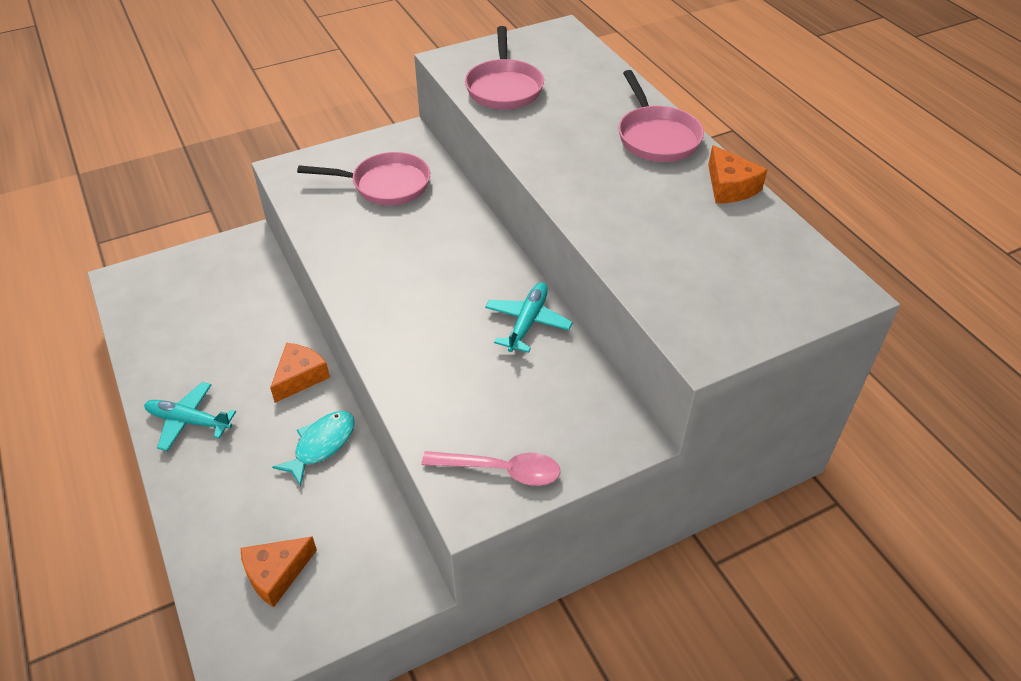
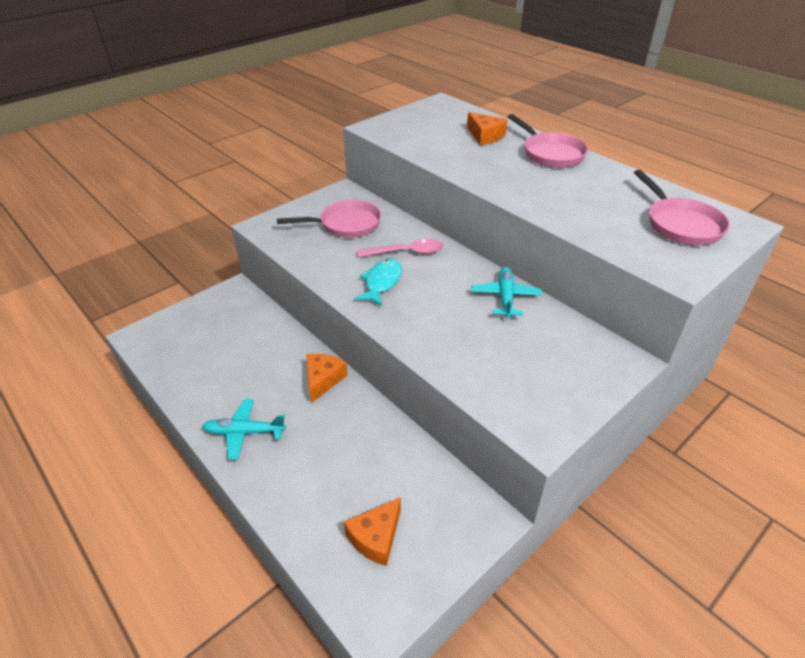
camera: 15 degrees left, 5 degrees down
(321, 445) = (365, 427): turquoise fish -> turquoise fish (381, 282)
(501, 470) = (548, 404): pink spoon -> pink spoon (406, 252)
(504, 88) = (423, 139): pink pan -> pink pan (680, 224)
(729, 187) = (621, 175): orange cheese -> orange cheese (485, 136)

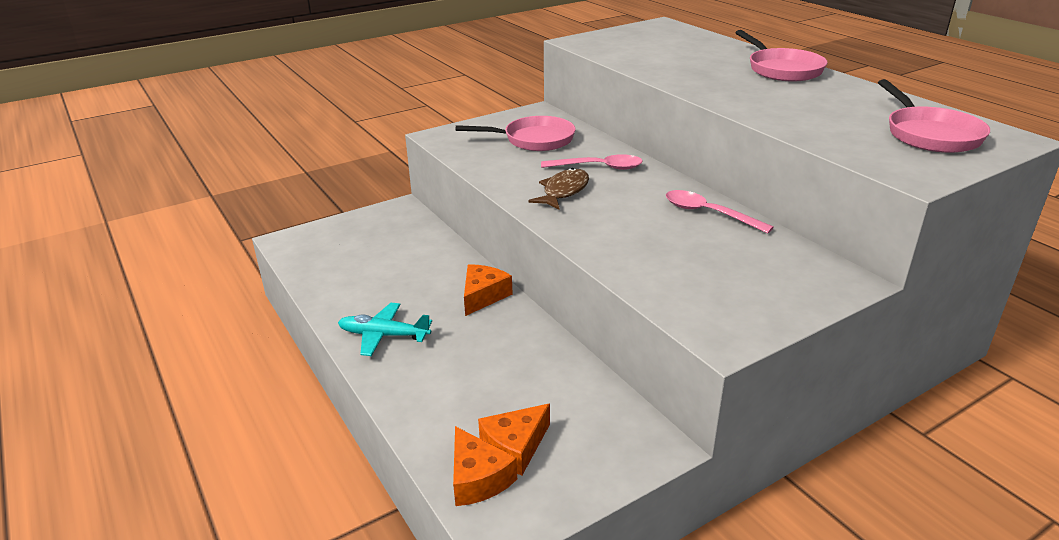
camera: 10 degrees right, 10 degrees down
(381, 282) = (563, 191): turquoise fish -> brown fish
(485, 136) = (706, 52): orange cheese -> orange cheese (477, 479)
(505, 297) = (708, 213): turquoise plane -> pink spoon

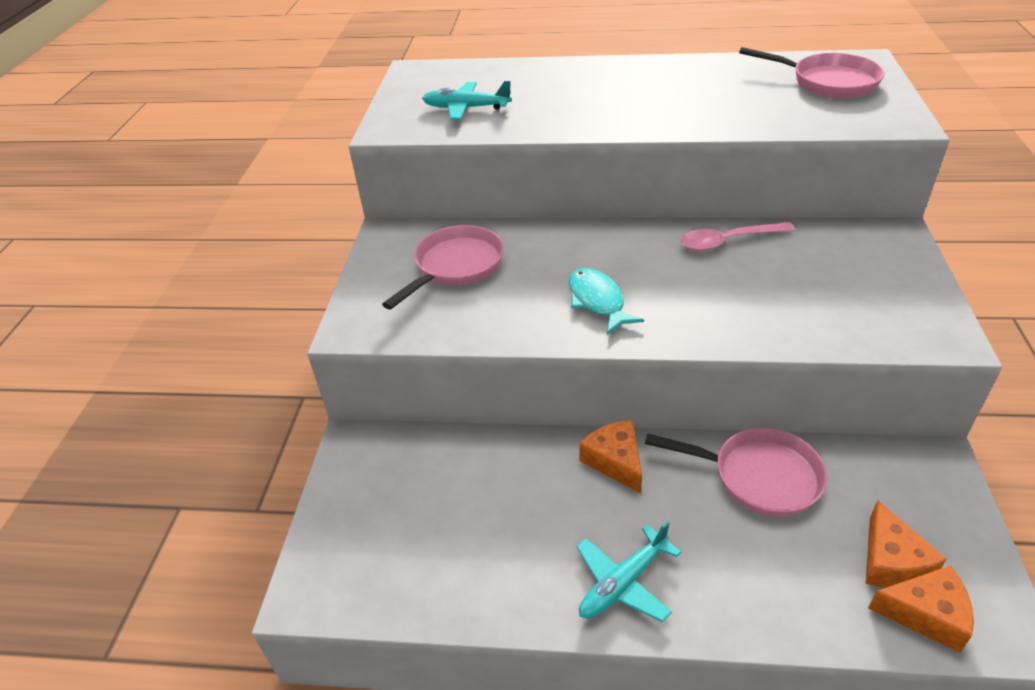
camera: 50 degrees left, 10 degrees up
(563, 191) = (598, 301): brown fish -> turquoise fish
(598, 167) = (570, 256): pink spoon -> none
(639, 49) = (466, 108): none -> turquoise plane
(782, 69) = (620, 72): pink pan -> pink pan (759, 476)

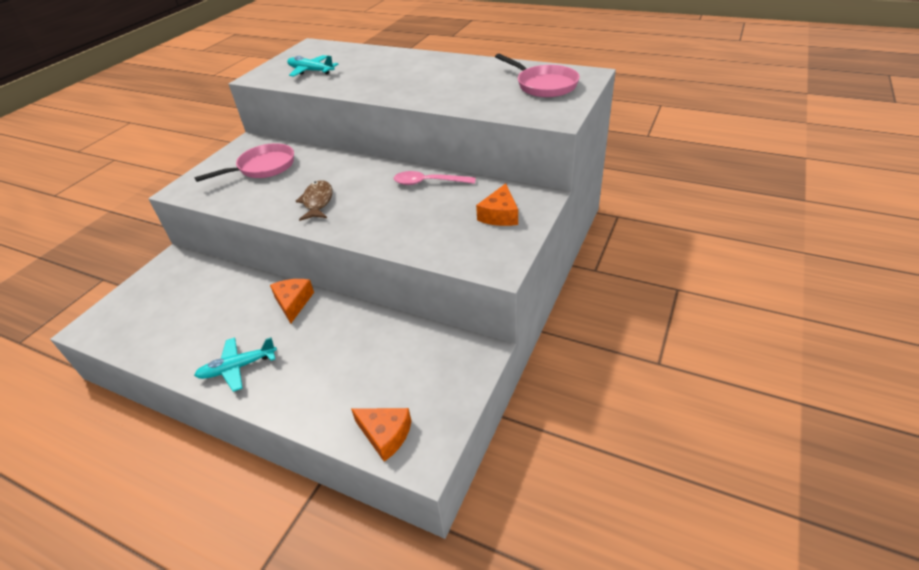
camera: 20 degrees right, 0 degrees up
(598, 301) = (317, 202): turquoise fish -> brown fish
(759, 476) = (364, 332): pink pan -> none
(891, 561) = (394, 400): orange cheese -> orange cheese (499, 215)

